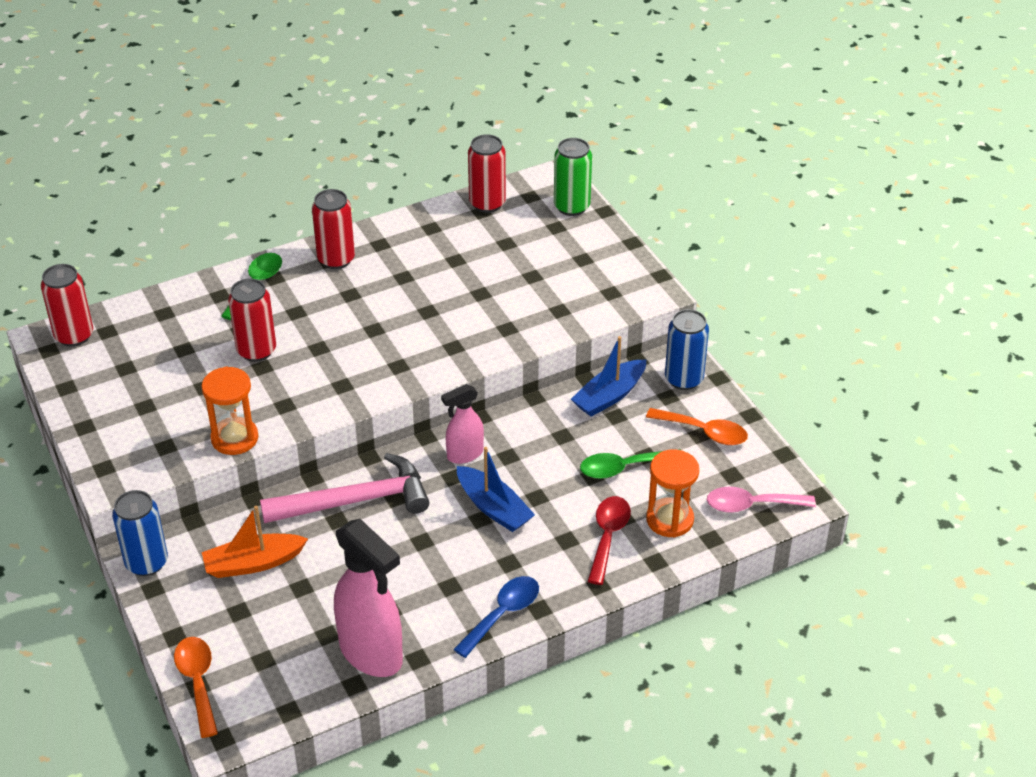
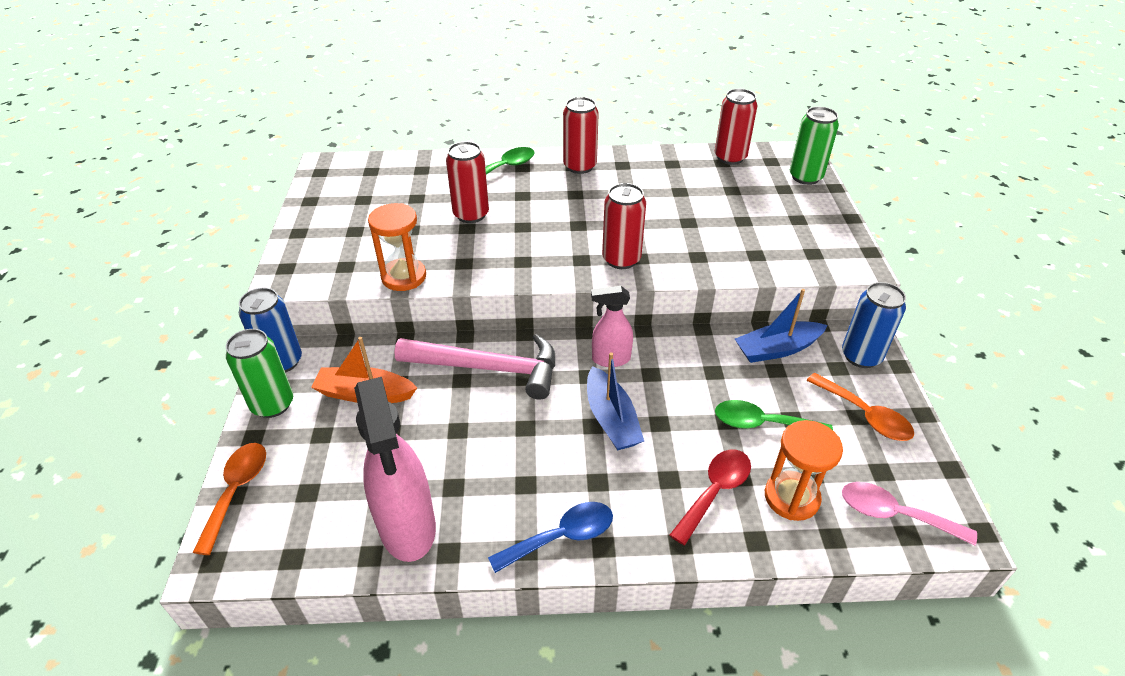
camera: 25 degrees right, 0 degrees up
(74, 335) = (345, 167): red can -> red can (621, 259)
(170, 603) = (272, 404): none -> green can

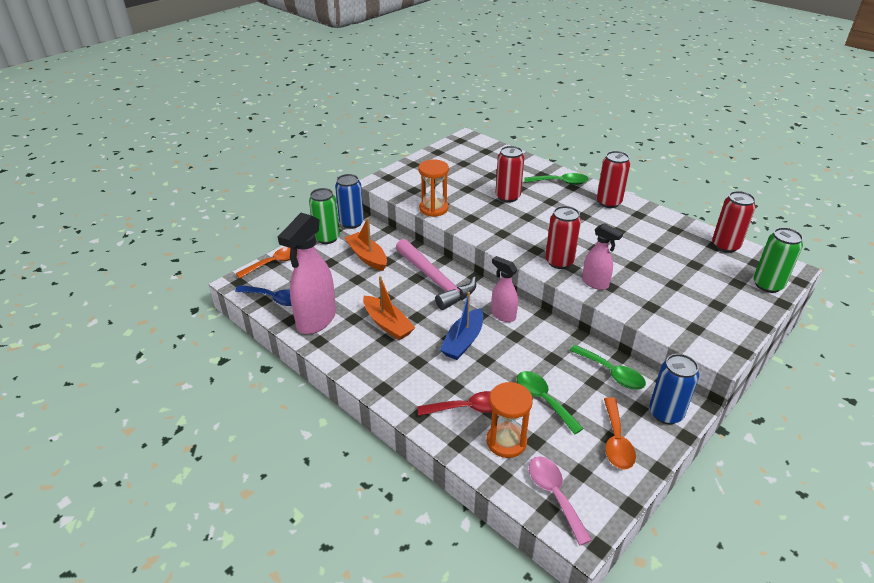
camera: 45 degrees right, 5 degrees down
(504, 463) = (387, 324): none -> orange boat
(562, 537) = (371, 370): blue spoon -> blue spoon (275, 299)
(682, 262) = (595, 283): none -> pink spray bottle
(777, 349) = (612, 373): blue boat -> green spoon

